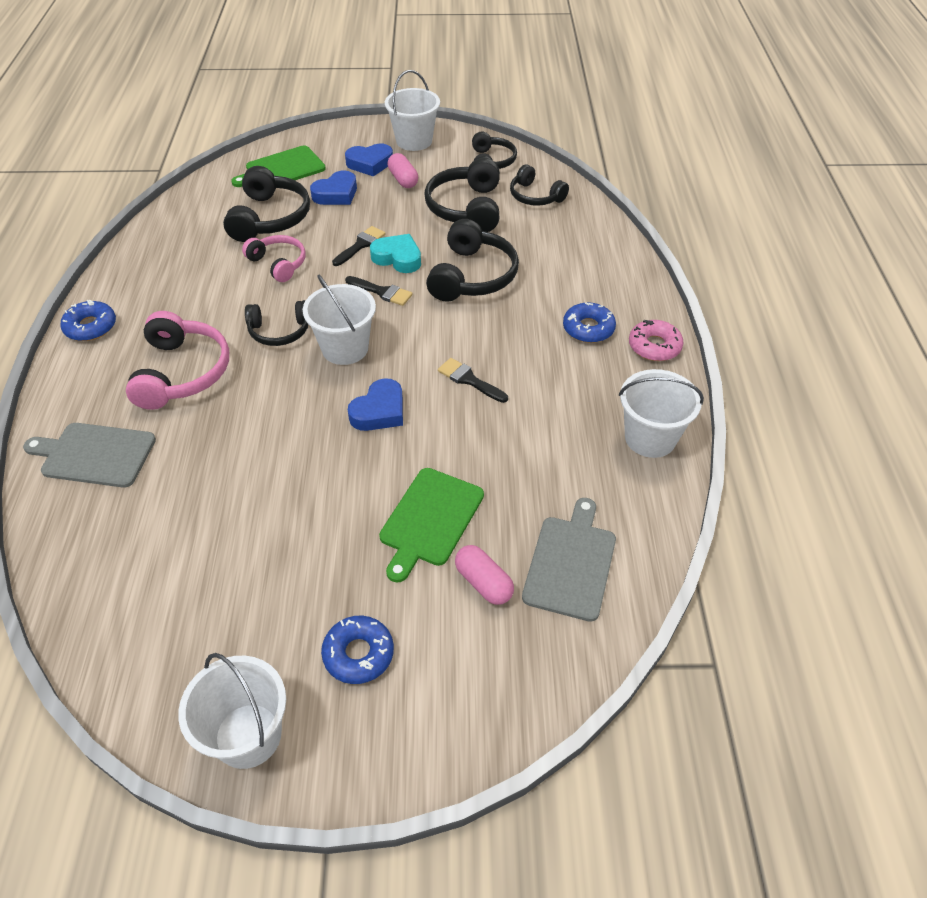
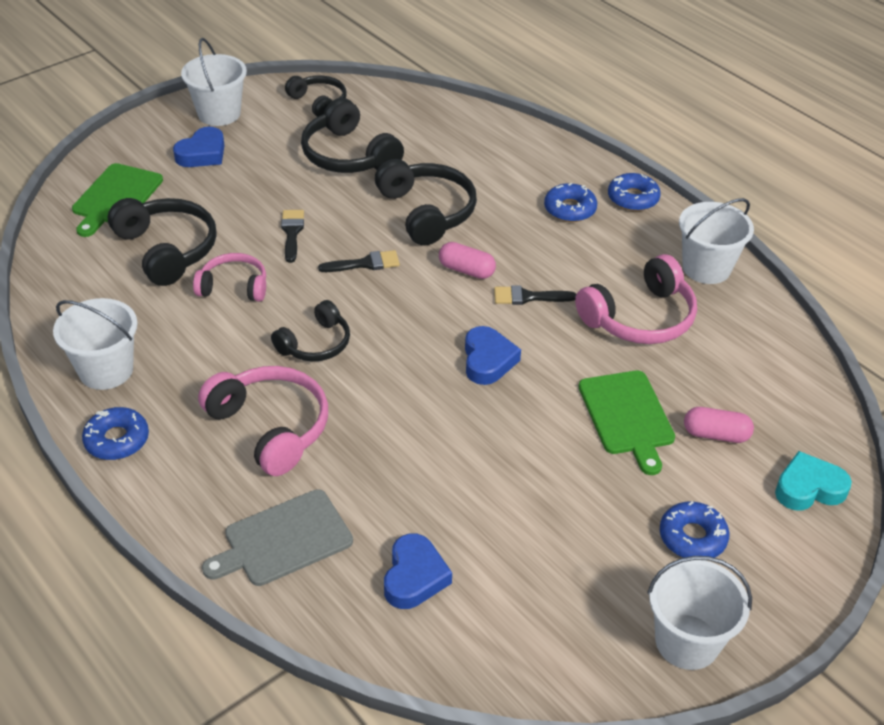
camera: 40 degrees left, 5 degrees down
(336, 194) = (206, 197): blue heart -> blue heart (414, 577)
(345, 348) = (394, 327): white bucket -> white bucket (106, 370)
(397, 258) = (341, 228): turquoise heart -> turquoise heart (809, 488)
(403, 179) = (255, 155): pink capsule -> pink capsule (466, 270)
(535, 196) = (396, 118): black headphones -> none
(539, 446) = (639, 317): none -> pink headphones
(570, 563) = (755, 385): grey cutting board -> none
(654, 346) = (633, 198): pink donut -> blue donut

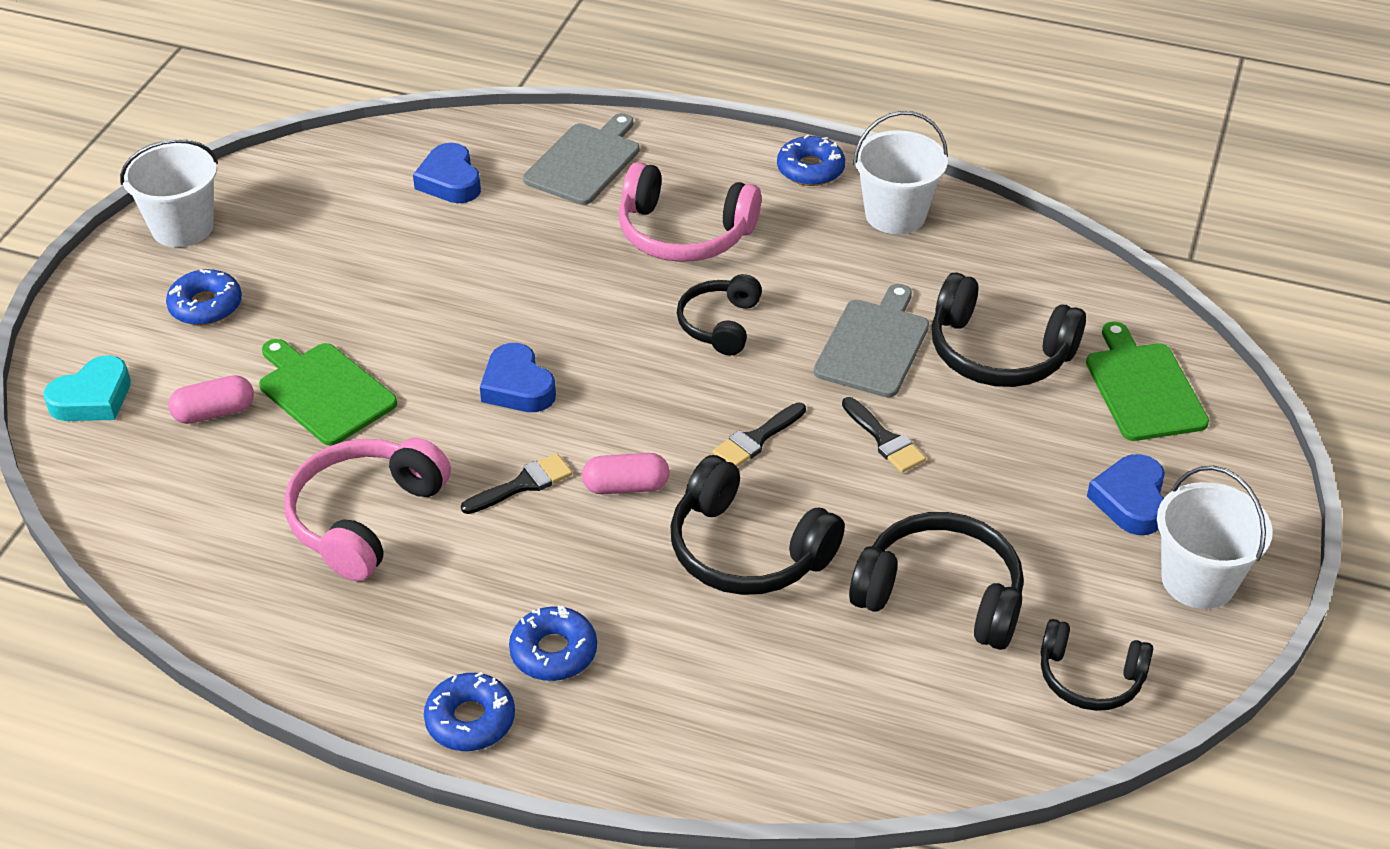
camera: 150 degrees right, 0 degrees up
(234, 287) = (873, 345): pink headphones -> grey cutting board
(706, 268) = (305, 638): white bucket -> none

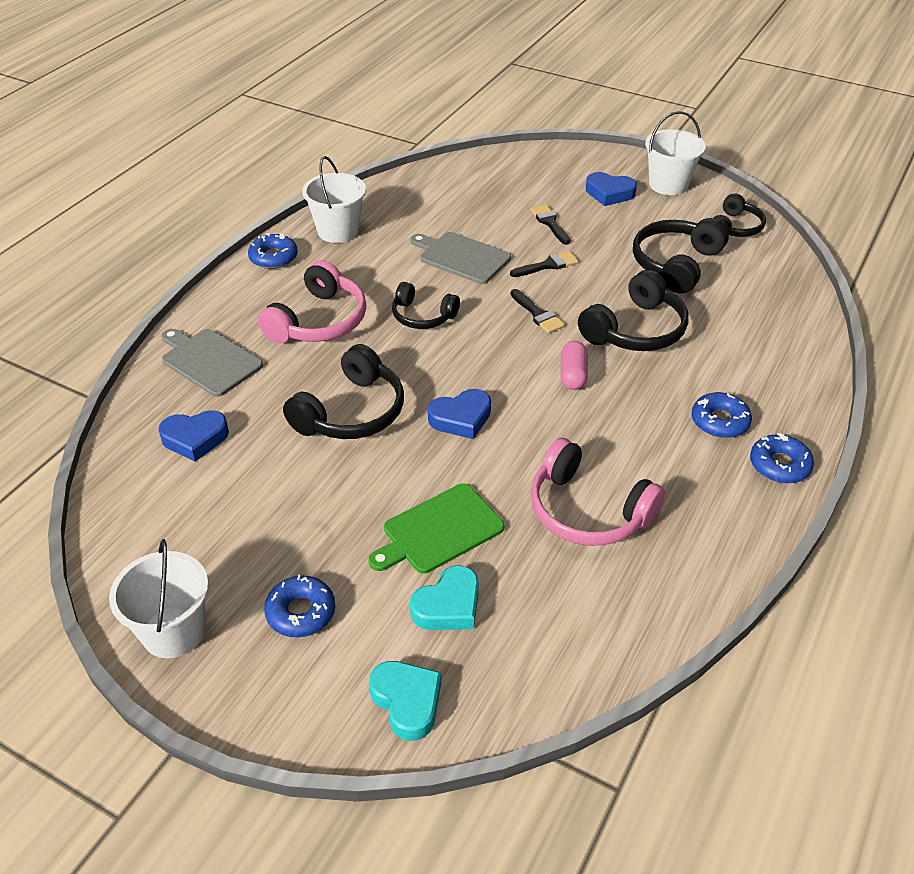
camera: 80 degrees left, 0 degrees up
(214, 412) = (448, 606): pink capsule -> turquoise heart
(523, 484) = (563, 423): black brush -> black brush (550, 223)
(998, 353) = (481, 214): black headphones -> black headphones (351, 412)
(1143, 388) = (523, 174): green cutting board -> none

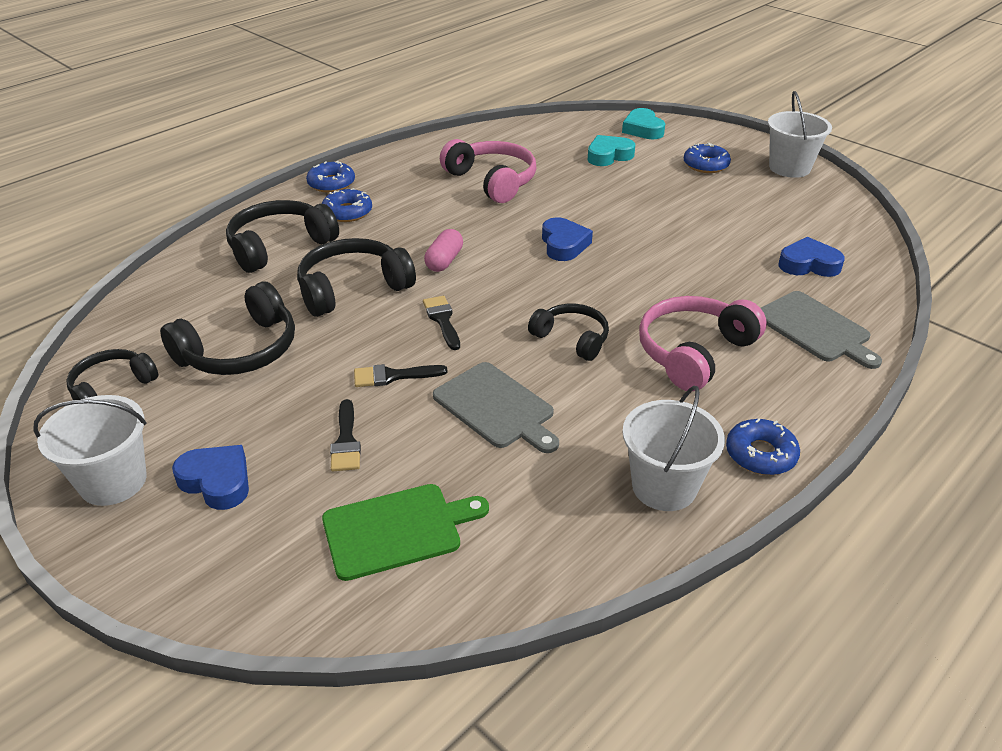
camera: 165 degrees left, 5 degrees down
(351, 412) = (663, 263): black headphones -> black headphones (280, 246)
(439, 531) = (604, 186): green cutting board -> green cutting board (397, 529)
(461, 418) = (564, 244): blue heart -> blue heart turned 90 degrees clockwise

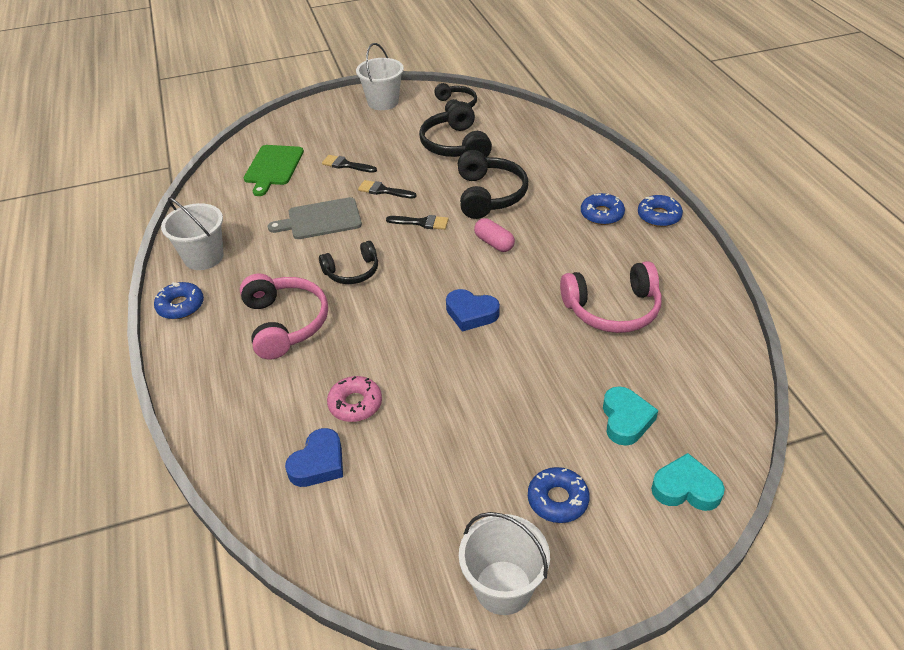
camera: 120 degrees right, 5 degrees up
(217, 481) = (355, 126): blue heart -> none
(280, 246) = (568, 176): black headphones -> none
(393, 376) = (383, 190): black brush -> black brush turned 90 degrees counterclockwise
(734, 269) = (355, 404): none -> pink donut
(815, 329) = (244, 407): grey cutting board -> none

